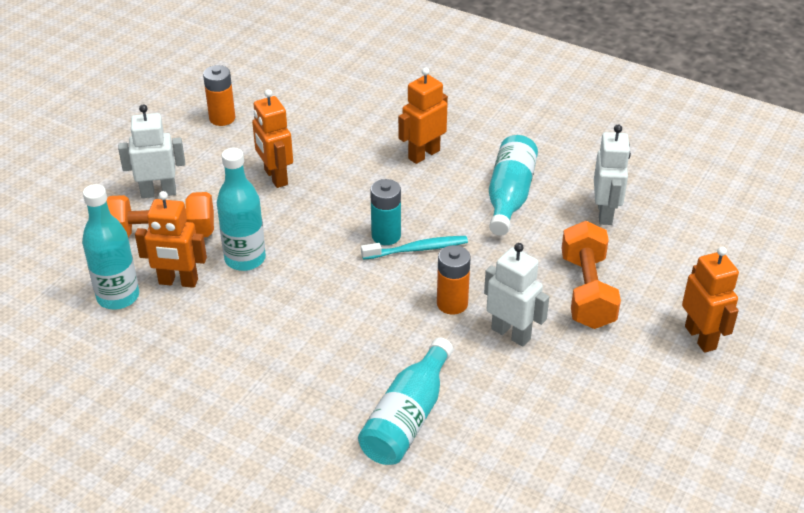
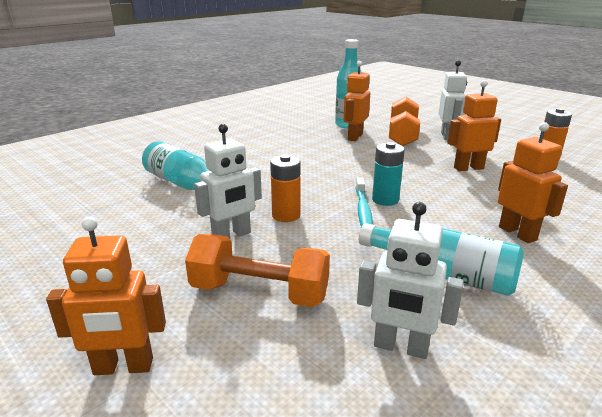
camera: 105 degrees right, 15 degrees down
(245, 259) = (371, 153): turquoise bottle -> none

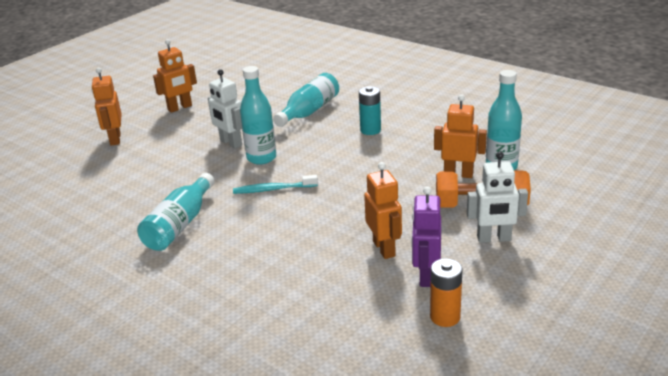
camera: 85 degrees right, 5 degrees up
(259, 292) = (166, 162): orange dumbbell -> none
(286, 215) = (261, 158): orange battery -> turquoise bottle
(385, 200) = (294, 199): turquoise battery -> turquoise battery (370, 130)
(401, 347) = (112, 209): white robot -> none
(501, 158) = (425, 276): none -> purple robot
(517, 233) = (237, 265): orange robot -> orange robot (180, 108)

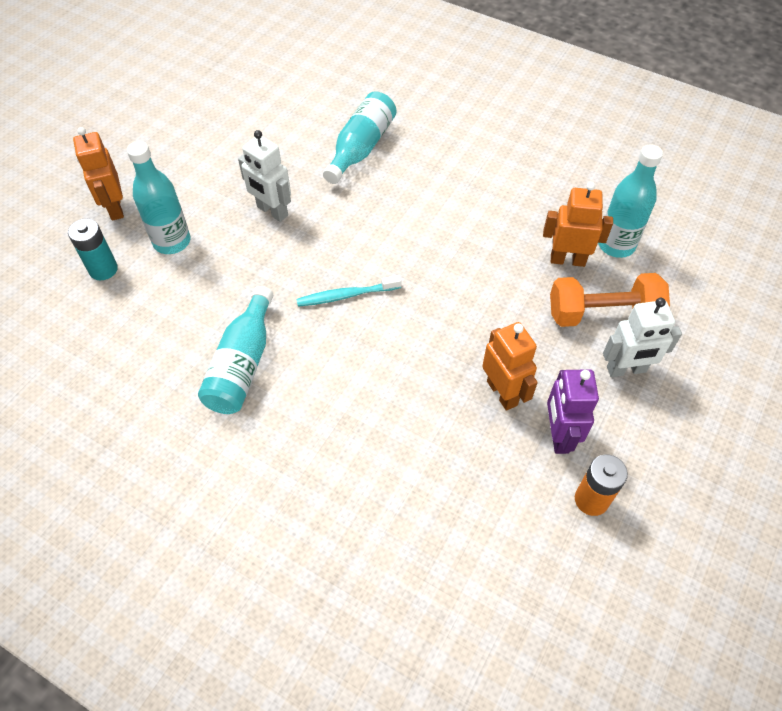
camera: 10 degrees left, 25 degrees up
(180, 108) = (187, 144): orange robot -> none
(261, 158) = (318, 238): turquoise bottle -> turquoise bottle (172, 242)
(370, 130) = (446, 182): turquoise battery -> turquoise battery (103, 269)

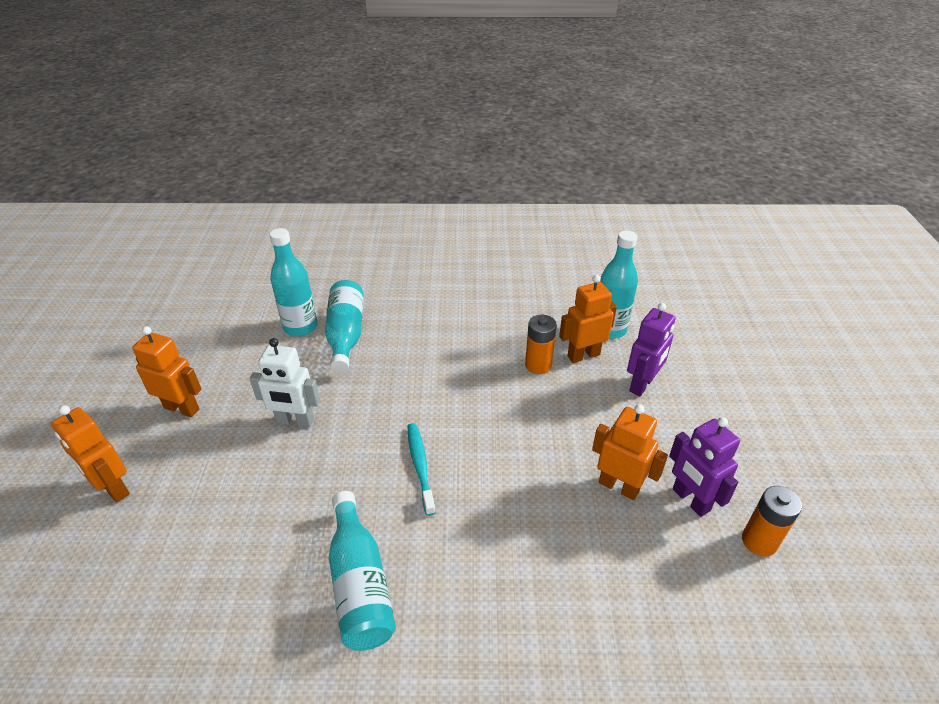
camera: 30 degrees left, 15 degrees down
(103, 269) = (134, 559): turquoise battery -> none
(172, 242) = (202, 494): turquoise bottle -> turquoise bottle (300, 327)
(194, 162) = (182, 408): none -> orange robot
(346, 295) = (420, 466): turquoise toothbrush -> turquoise toothbrush turned 120 degrees clockwise
(515, 251) = (538, 365): none -> orange battery
(602, 313) = (642, 385): orange dumbbell -> purple robot
(626, 369) = (694, 420): white robot -> none

